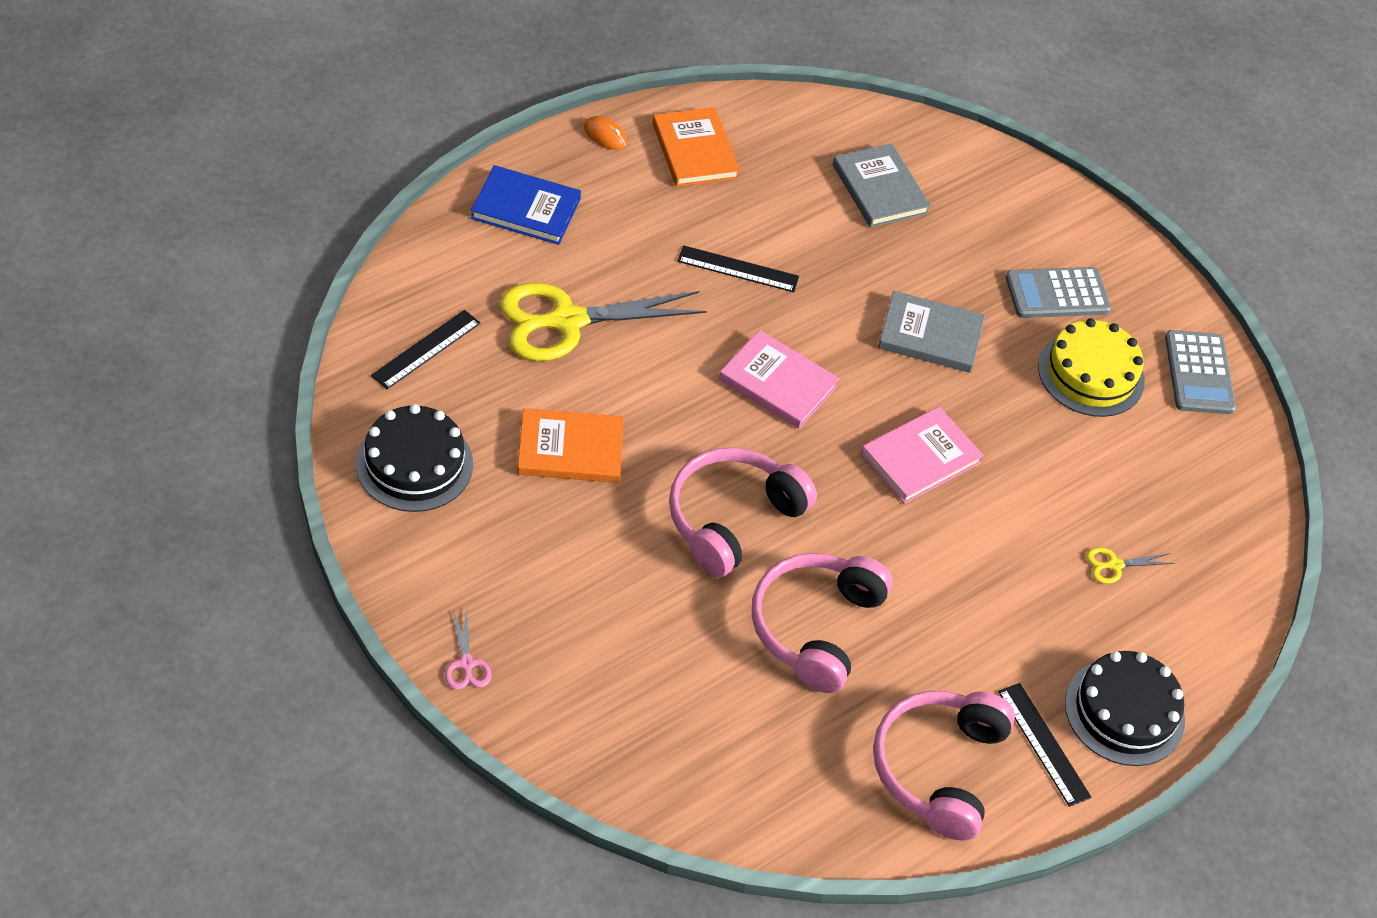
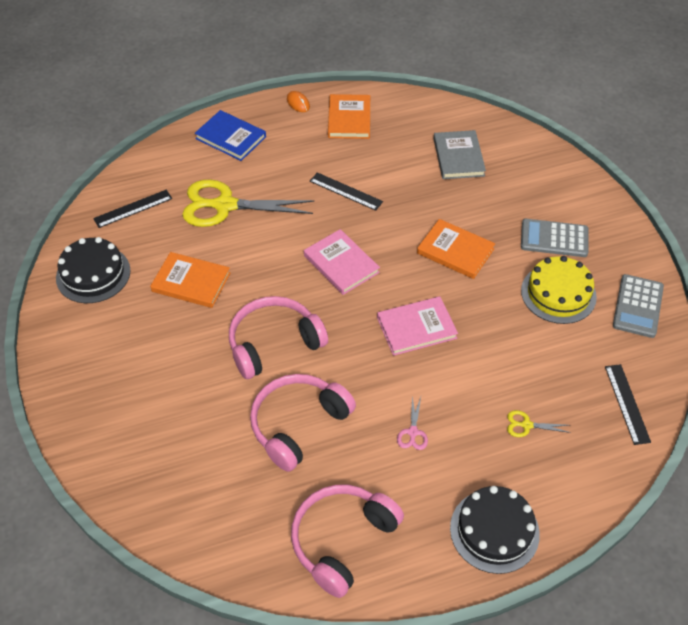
camera: 25 degrees right, 0 degrees up
(466, 664) = (64, 402): pink scissors -> pink scissors (413, 432)
(930, 335) = (455, 251): grey book -> orange book
(1043, 744) = (425, 540): black ruler -> black ruler (627, 403)

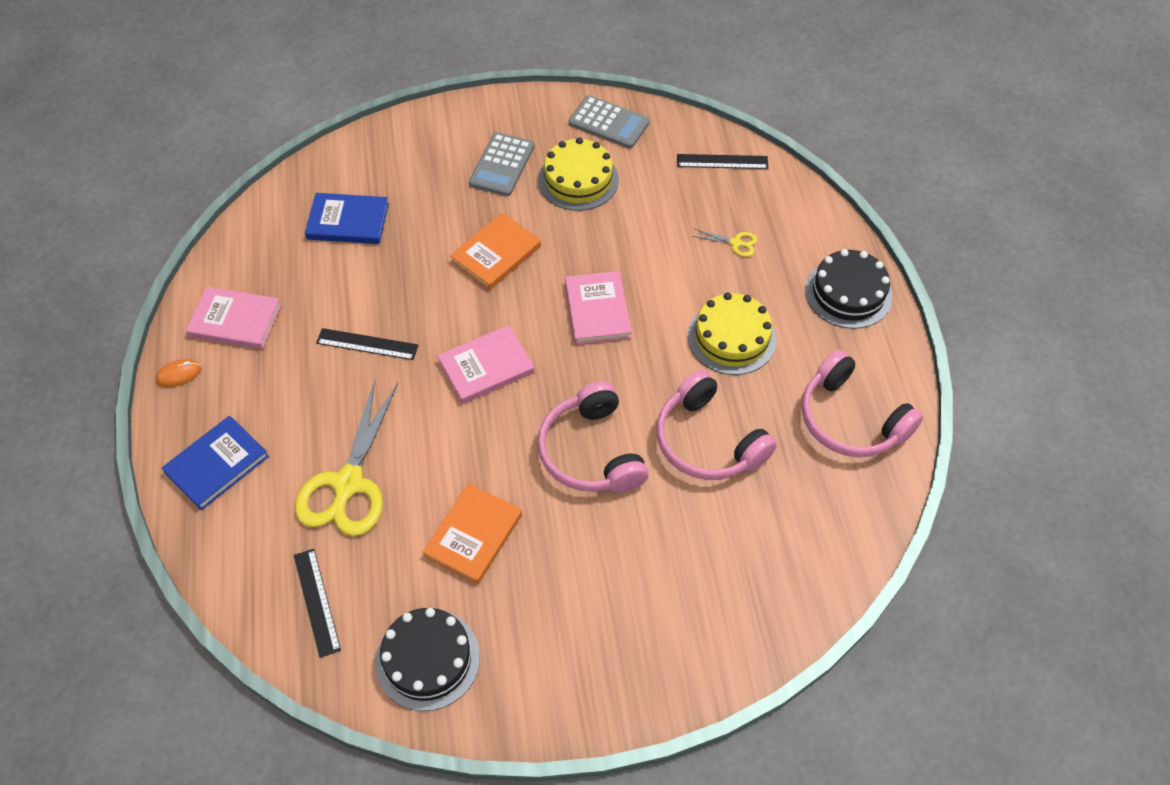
camera: 80 degrees left, 5 degrees up
(345, 191) = (367, 344): black ruler -> black ruler turned 60 degrees clockwise
(349, 119) = (235, 320): orange book -> pink book
(413, 432) = (732, 337): pink scissors -> yellow cake
(458, 157) = (348, 221): grey book -> blue book
(526, 425) = (736, 243): yellow scissors -> yellow scissors turned 90 degrees counterclockwise

